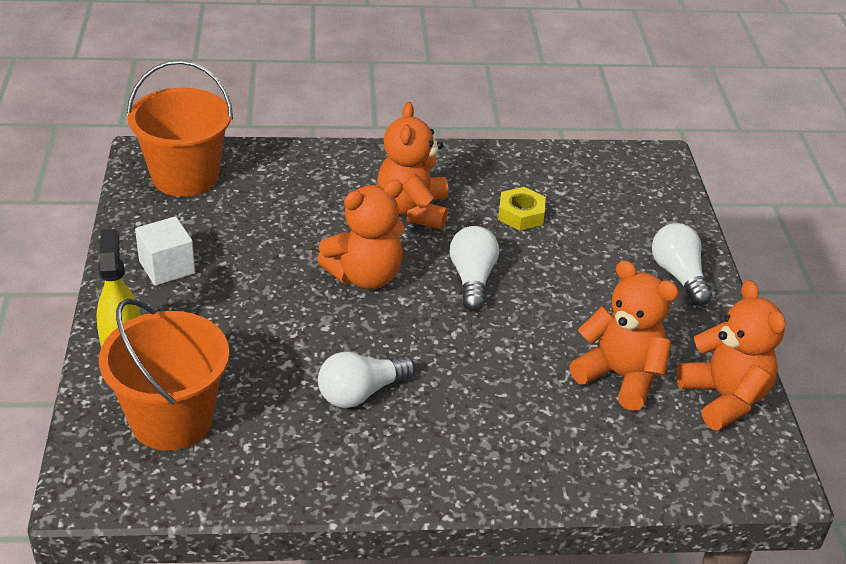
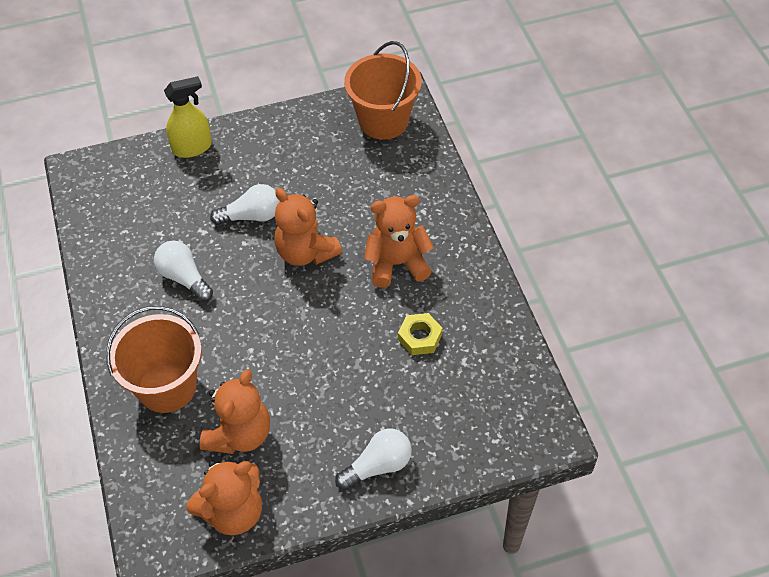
camera: 80 degrees right, 15 degrees up
(167, 267) = (279, 142): white cube -> none
(172, 419) = (139, 189): orange bucket -> orange bucket (167, 386)
(472, 279) = (324, 319): white light bulb -> white light bulb (251, 216)

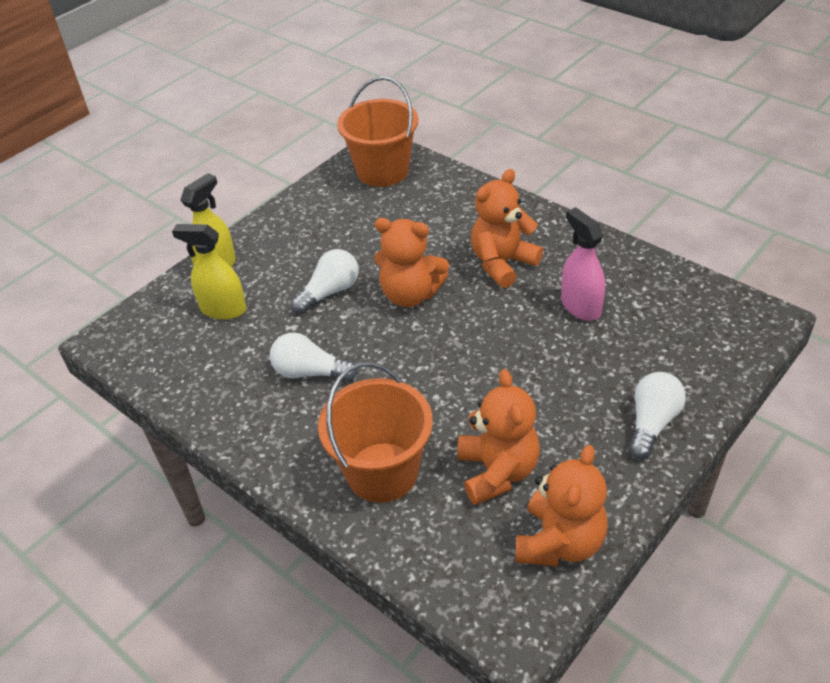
camera: 30 degrees left, 10 degrees down
(169, 188) = (223, 309): none -> yellow spray bottle
(420, 337) = (580, 306): yellow nut -> pink spray bottle

